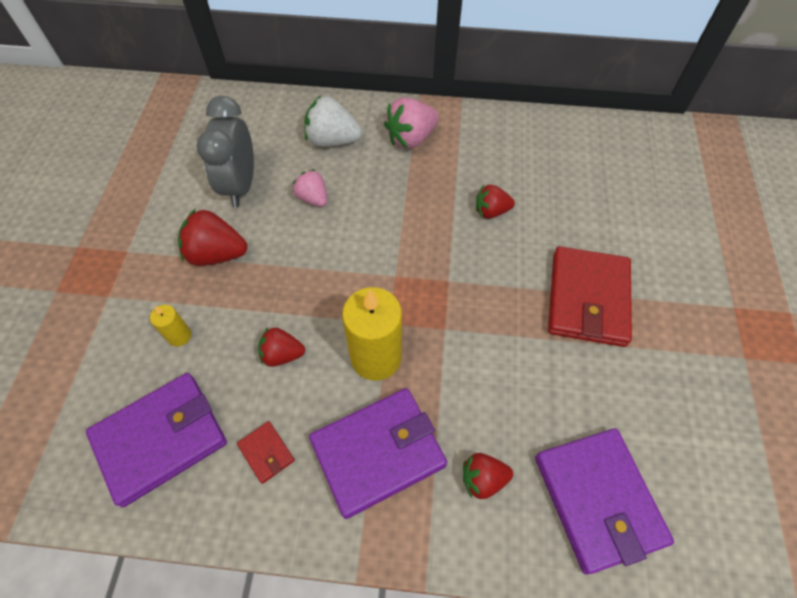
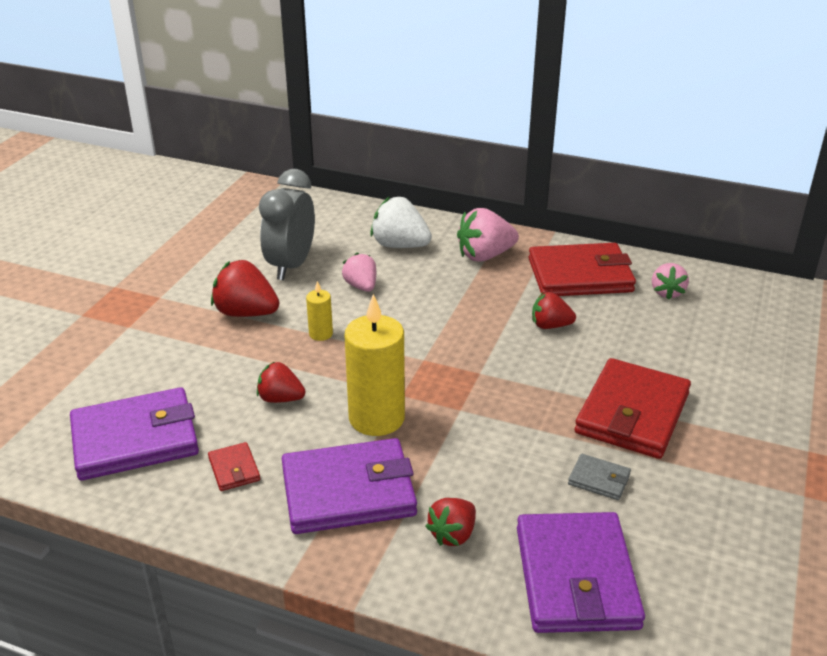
camera: 15 degrees right, 25 degrees down
(179, 336) = (184, 367): yellow candle -> yellow candle (321, 334)
(483, 479) = (453, 534): red strawberry -> red strawberry turned 60 degrees counterclockwise
(498, 146) = (580, 275): none -> red wallet
(575, 152) = (667, 292): none -> pink strawberry
(583, 382) = (599, 479): none -> grey wallet

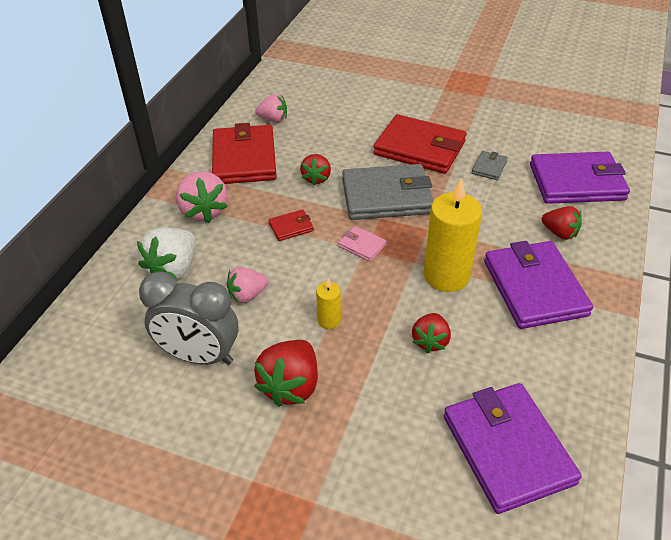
camera: 90 degrees left, 10 degrees up
(234, 469) = (529, 363): red wallet -> red wallet (291, 227)
(430, 357) = (362, 245): none -> pink wallet
(520, 378) = (386, 196): none -> grey wallet

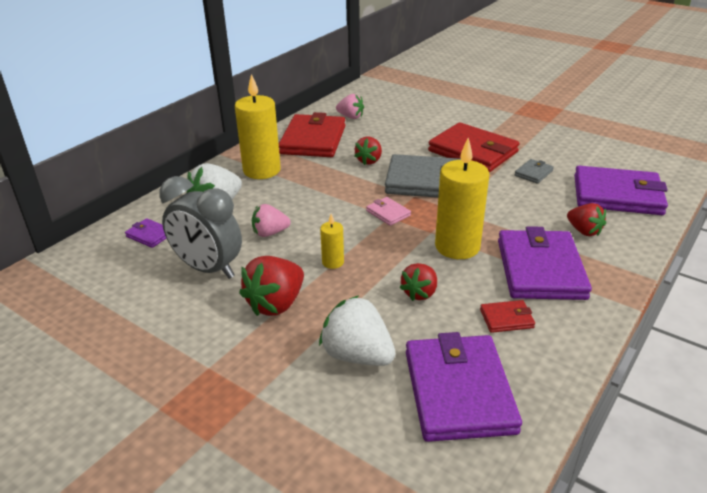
camera: 15 degrees right, 10 degrees down
(113, 324) = (150, 235): none -> purple wallet
(203, 211) = (262, 170): pink strawberry -> yellow candle
(291, 227) = (330, 191): red wallet -> red wallet (506, 319)
(397, 430) = (357, 355): none -> white strawberry

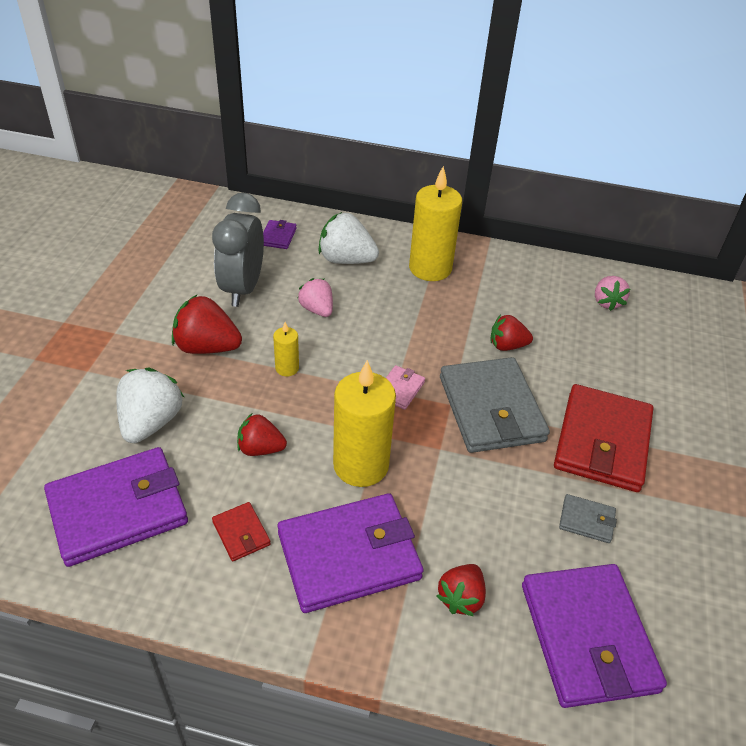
camera: 65 degrees right, 10 degrees up
(313, 140) = (523, 287): red wallet -> none

